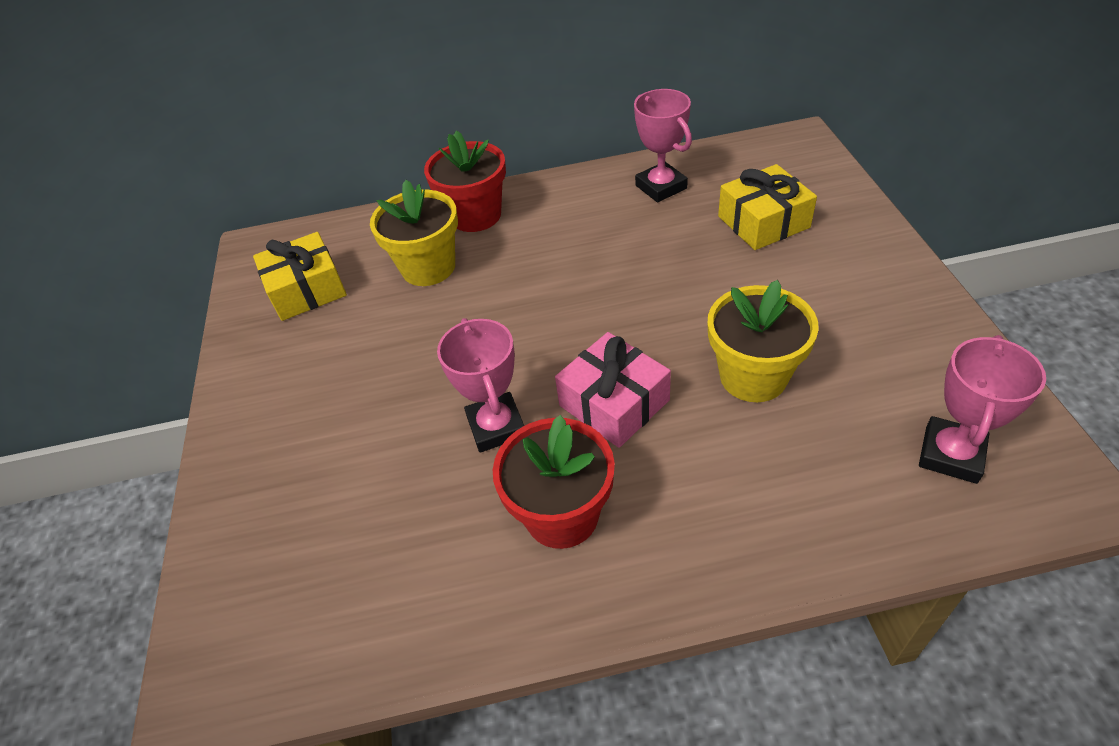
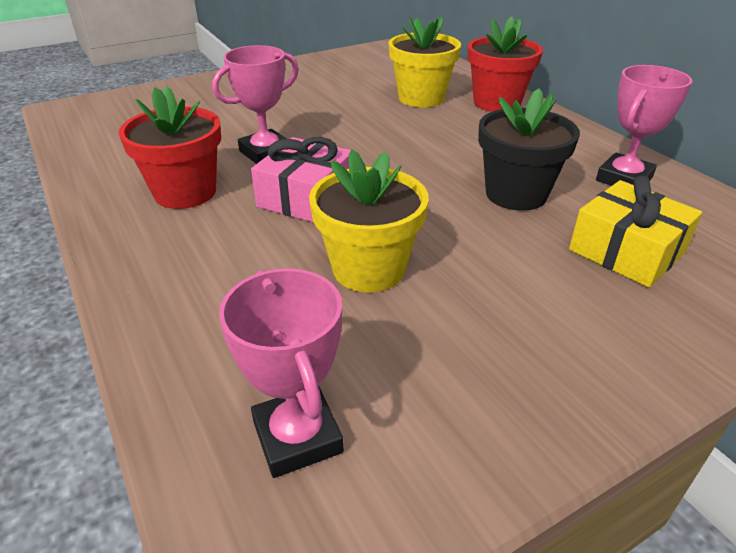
camera: 65 degrees right, 10 degrees down
(306, 289) = (372, 67): yellow gift -> none
(662, 254) = (516, 194): none -> black flower pot
(951, 454) = (297, 437): pink trophy -> pink trophy turned 60 degrees clockwise

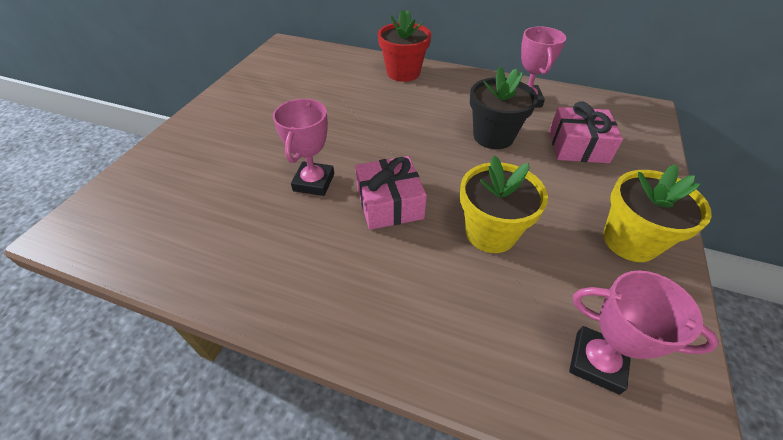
camera: 40 degrees left, 10 degrees up
(185, 192) = (303, 248): red flower pot -> none
(421, 98) = (355, 87): yellow flower pot -> yellow flower pot (630, 241)
(626, 251) = (578, 146): yellow gift -> pink gift

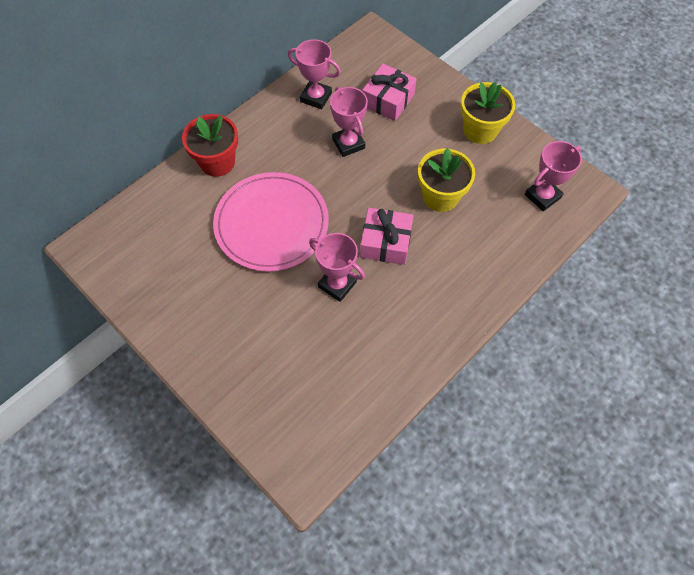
camera: 65 degrees left, 15 degrees up
(360, 119) = (271, 224): none -> pink plate
(493, 136) = (348, 144): black flower pot -> pink trophy

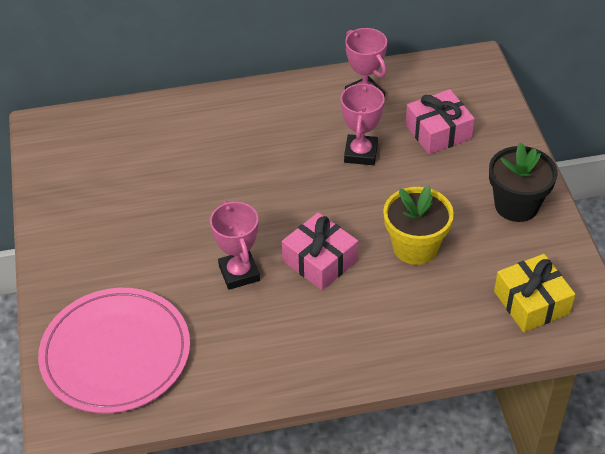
camera: 35 degrees right, 15 degrees down
(217, 162) = (218, 111): red flower pot -> none
(271, 224) = (223, 189): pink plate -> pink plate (115, 353)
(480, 130) = (516, 205): yellow flower pot -> black flower pot
(542, 196) = (531, 302): pink trophy -> yellow gift

